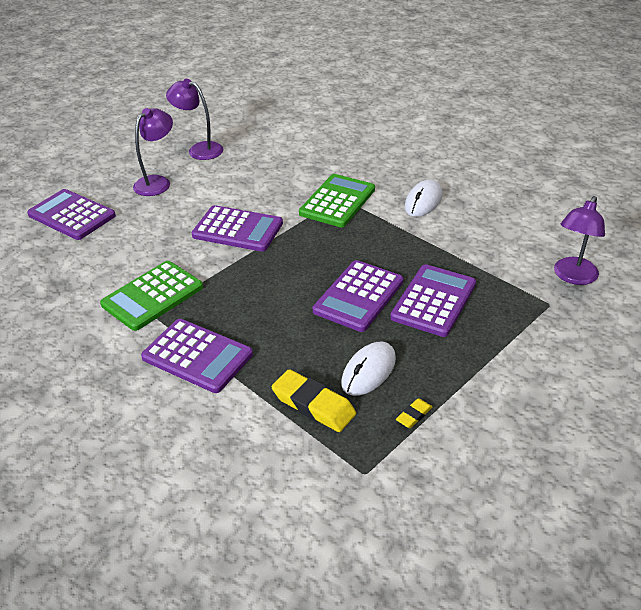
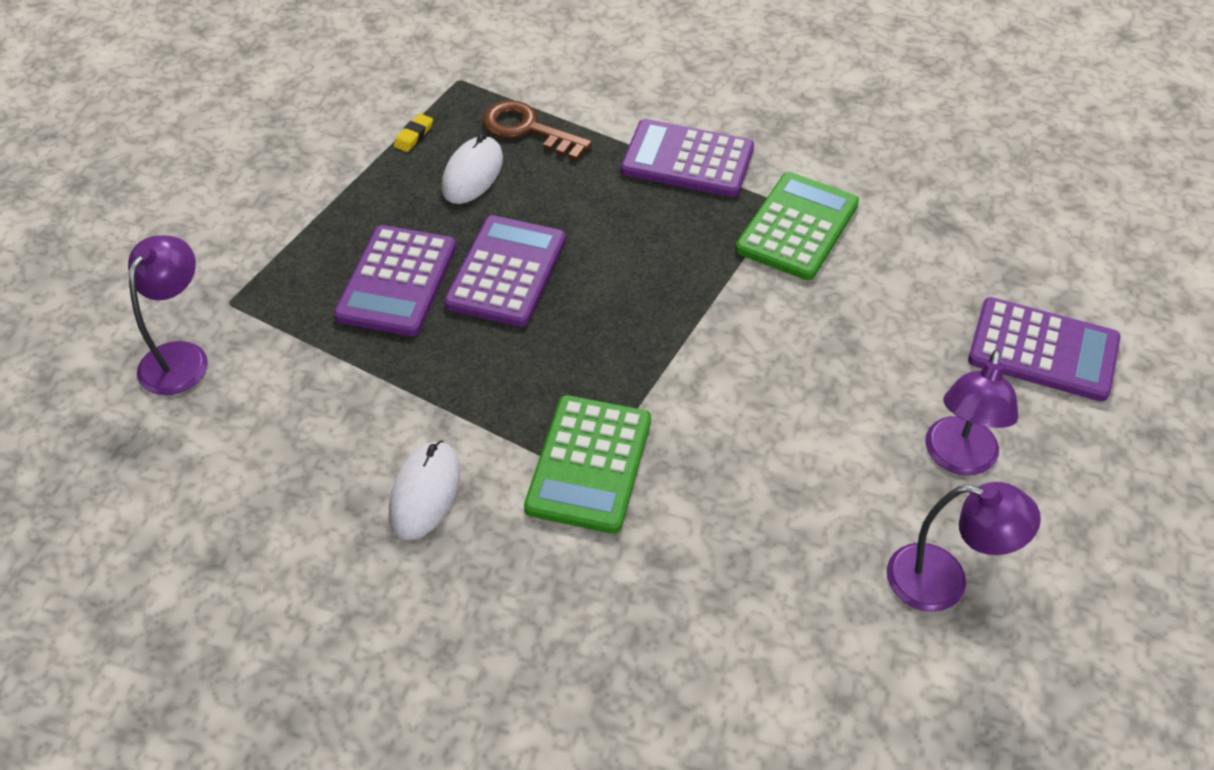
camera: 165 degrees right, 10 degrees up
(237, 229) = (740, 365): purple calculator -> none
(313, 405) = (528, 129): yellow eraser -> brown key

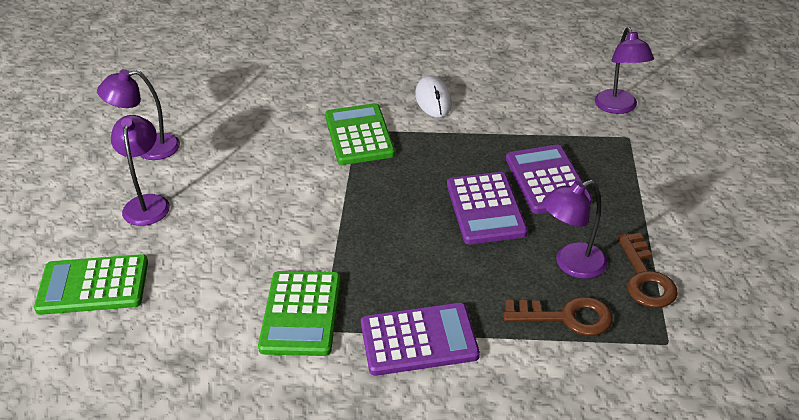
camera: 155 degrees right, 10 degrees down
(414, 136) = (645, 277): yellow eraser -> brown key
(472, 174) = (571, 264): white mouse -> purple lamp
(1043, 350) = (93, 285): purple calculator -> green calculator

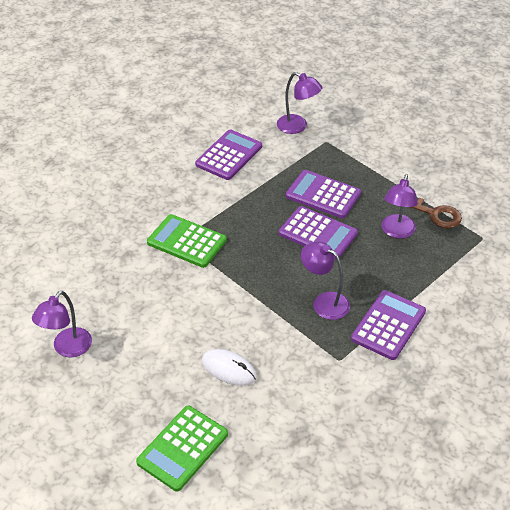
camera: 50 degrees left, 5 degrees up
(147, 203) = (129, 379): purple lamp -> purple lamp (324, 302)
(301, 314) = (317, 362): green calculator -> none
(433, 100) = (194, 189): white mouse -> white mouse (229, 369)
(509, 92) = (229, 155): none -> purple calculator
(566, 317) = (430, 260): brown key -> none

